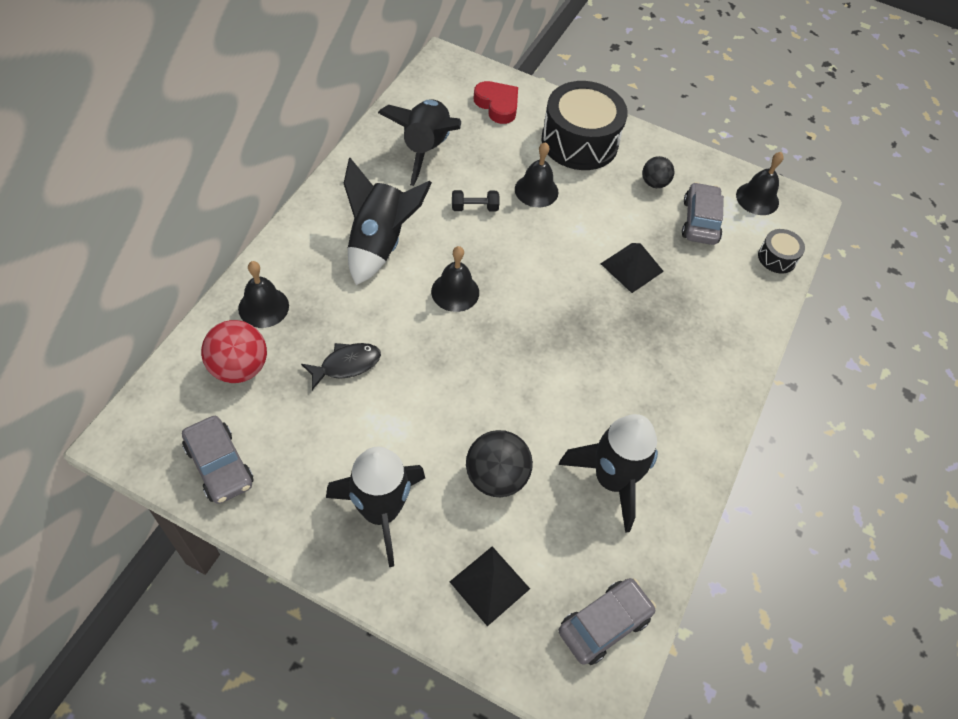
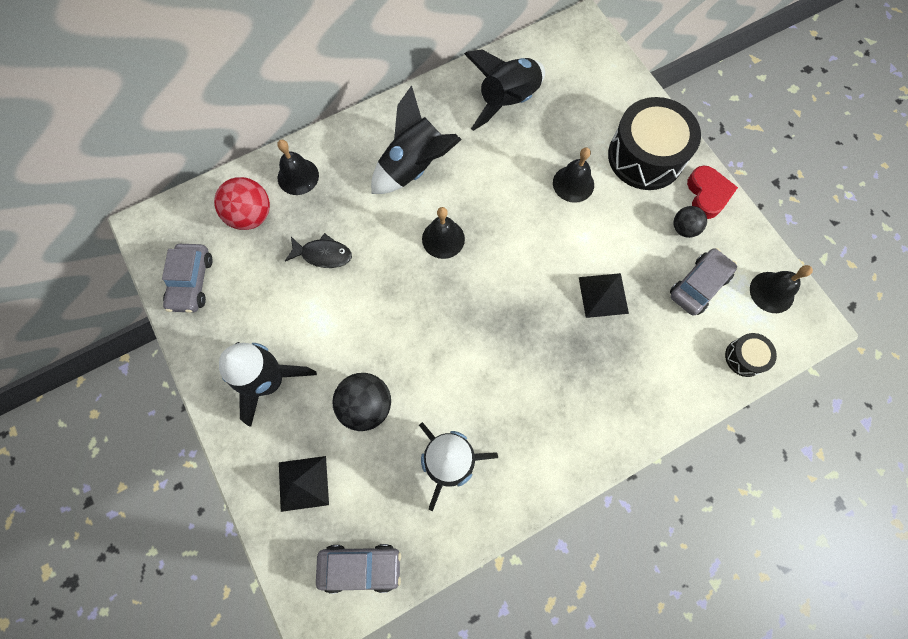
camera: 40 degrees right, 15 degrees up
(474, 208) = (510, 174): black dumbbell -> none
(497, 105) = (598, 88): red heart -> red heart (707, 194)

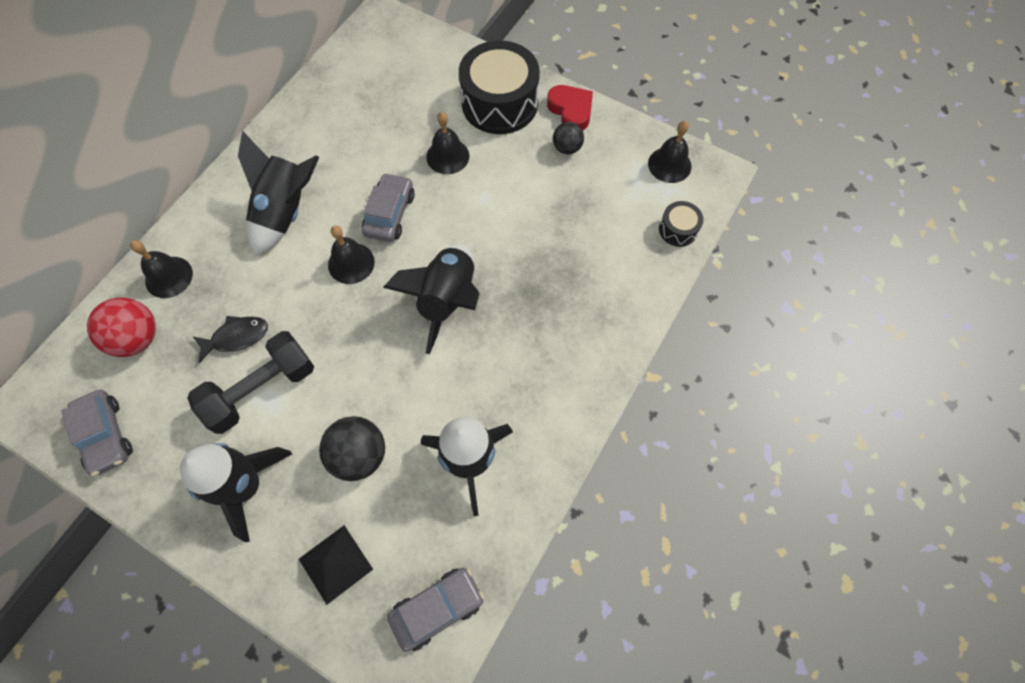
camera: 30 degrees left, 5 degrees down
(320, 308) = (261, 389): none -> black dumbbell
(508, 101) = (346, 112): black rocket -> black rocket (447, 300)
(603, 295) = (528, 239): black pyramid -> none
(698, 285) = (606, 189): grey car -> grey car (390, 214)

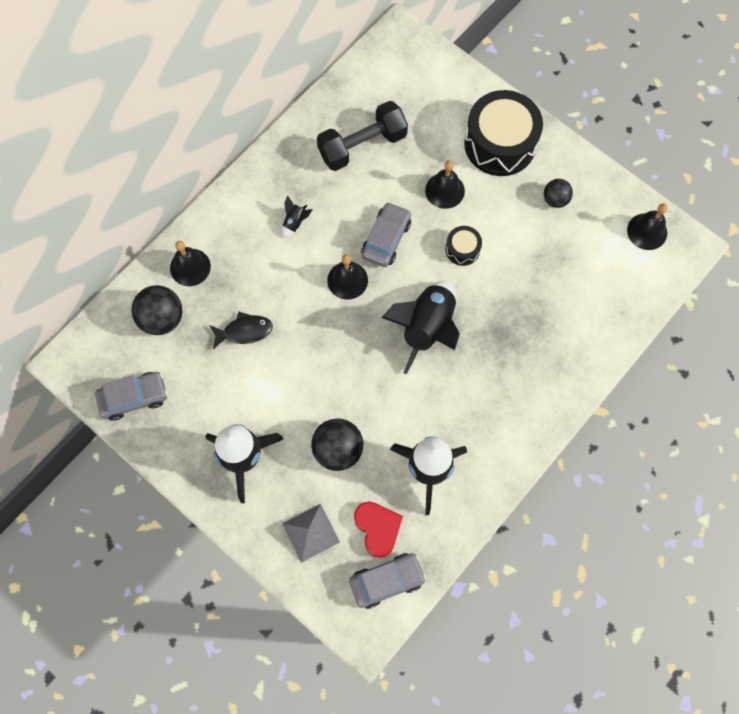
camera: 10 degrees right, 5 degrees up
(106, 435) = (134, 398): grey car -> grey car turned 90 degrees counterclockwise
(138, 338) = (162, 318): red ball -> black ball
(261, 389) = (262, 380): black dumbbell -> black dumbbell (362, 145)
(286, 212) = (295, 222): black rocket -> black rocket, size x0.41
(335, 564) = (310, 533): black pyramid -> grey pyramid
(571, 110) = (565, 161): red heart -> red heart (378, 528)
(678, 229) = (642, 296): black drum -> black drum (462, 249)

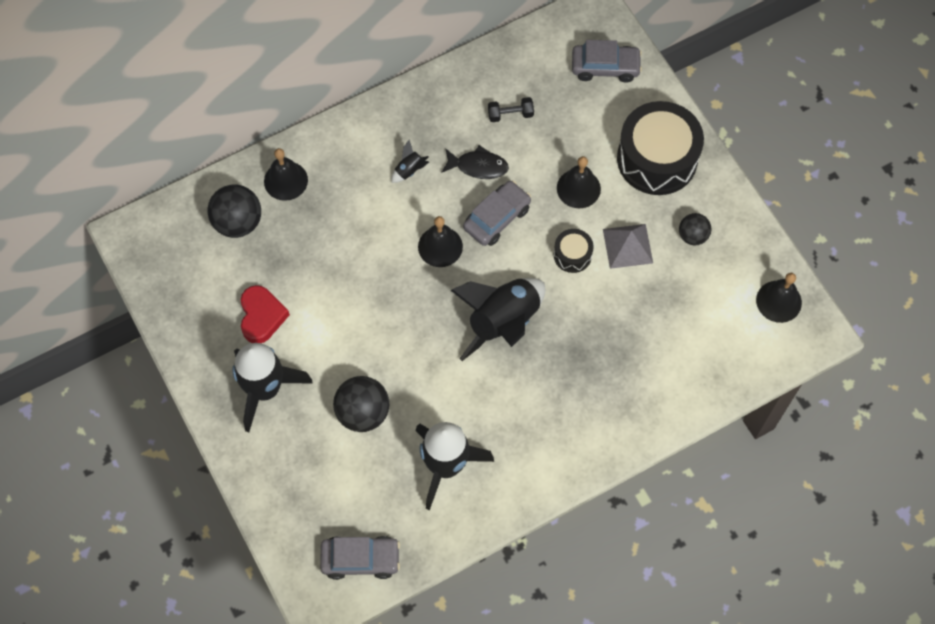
camera: 20 degrees right, 5 degrees down
(134, 398) = (180, 291): grey car -> grey car (605, 67)
(244, 331) = (315, 263): black fish -> black fish (478, 166)
(310, 533) = (303, 485): grey pyramid -> grey pyramid (627, 246)
(362, 145) = (510, 114): black dumbbell -> black dumbbell, size x0.47
(378, 528) = (372, 504): red heart -> red heart (262, 316)

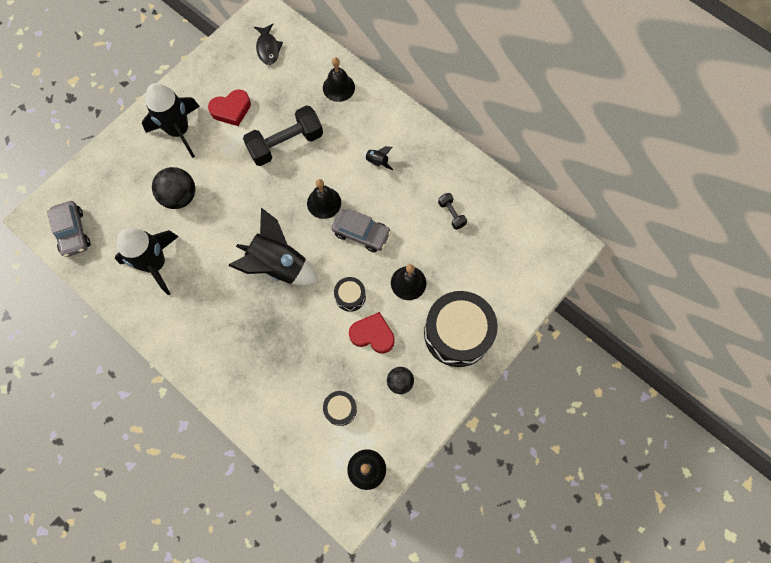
camera: 70 degrees right, 5 degrees up
(238, 222) = (296, 71): black ball -> none
(340, 266) = (286, 144): none -> black dumbbell
(478, 166) = (399, 206): black fish -> black fish (268, 48)
(605, 67) = (522, 269): grey car -> none
(627, 246) = (372, 335): grey pyramid -> red heart
(703, 307) = (340, 409): none -> black drum

